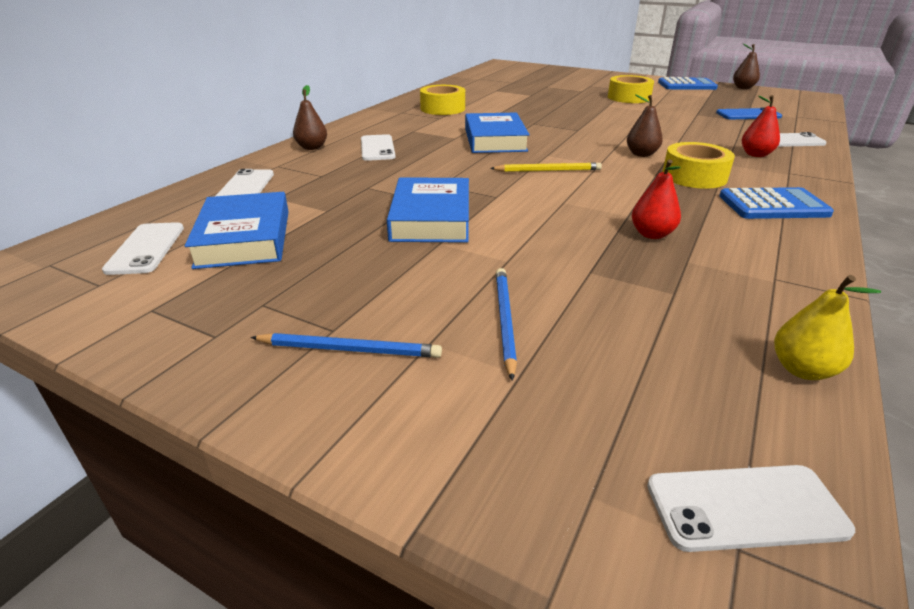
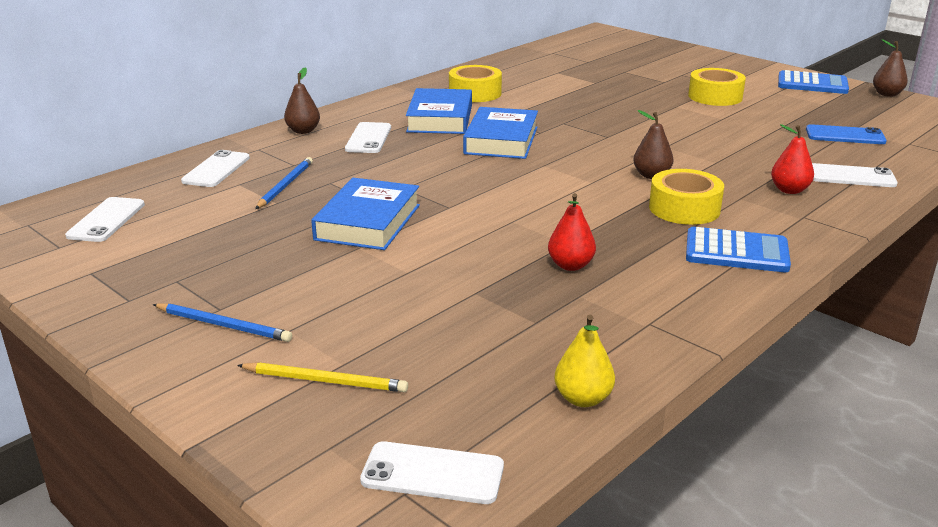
camera: 15 degrees right, 5 degrees down
(244, 238) = (190, 221): blue book -> blue book (440, 118)
(504, 320) = (363, 322): blue pencil -> blue pencil (285, 185)
(548, 170) = (527, 184): yellow pencil -> yellow pencil (325, 381)

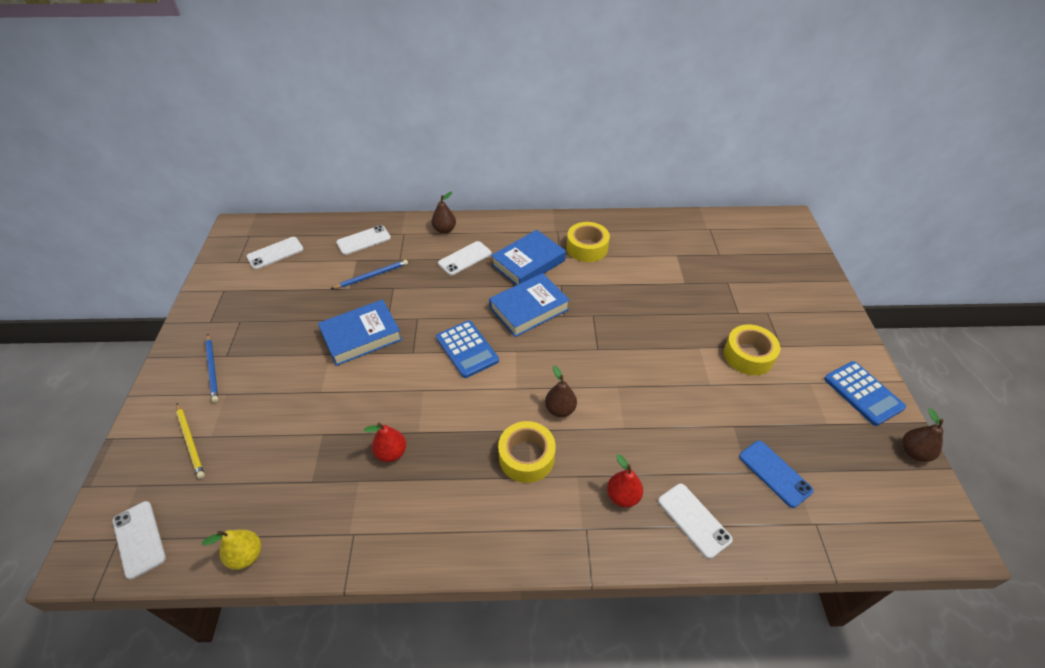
camera: 45 degrees right, 20 degrees up
(736, 252) = (489, 522): blue calculator -> blue calculator (467, 349)

